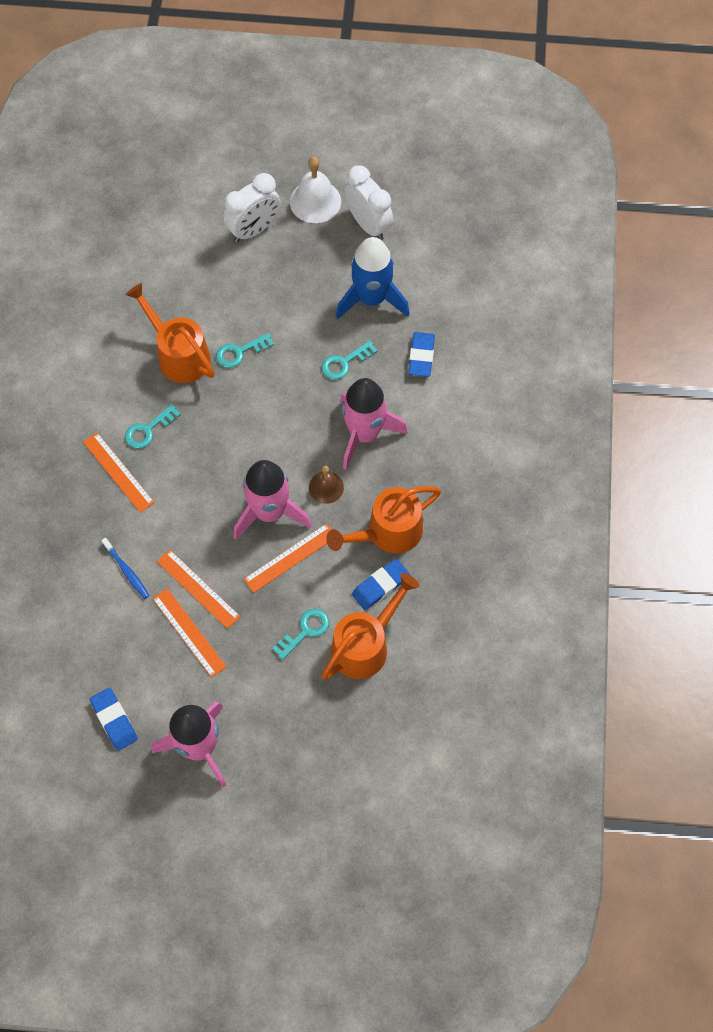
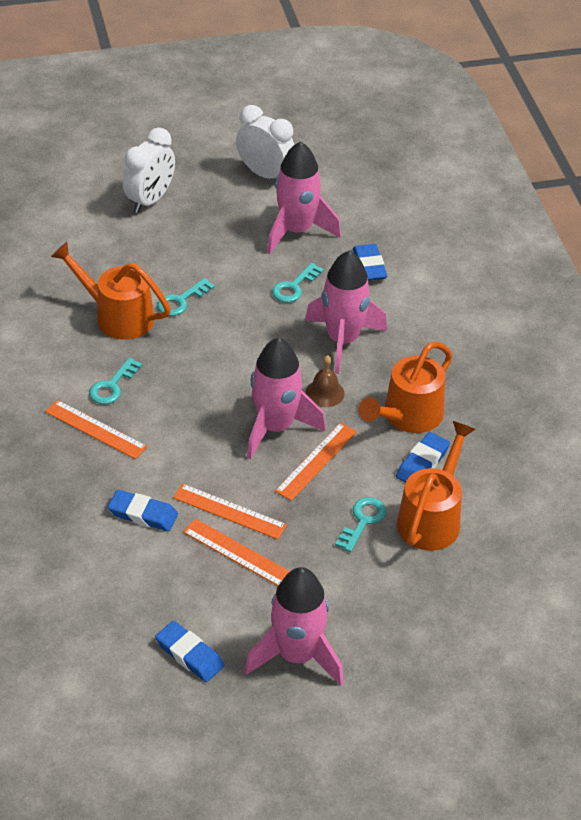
camera: 20 degrees left, 20 degrees down
(126, 571) = (143, 514): blue toothbrush -> blue eraser
(315, 201) = (202, 166): white bell -> none
(371, 299) = (296, 231): blue rocket -> pink rocket

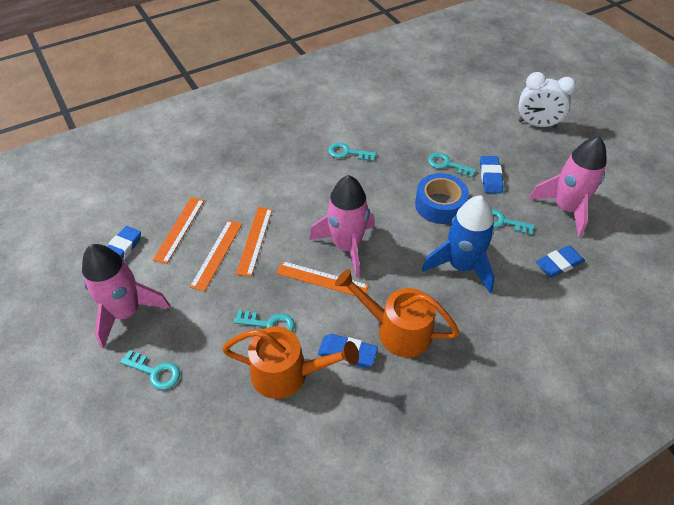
camera: 75 degrees right, 5 degrees up
(95, 429) = (305, 155): orange ruler -> orange ruler (179, 229)
(117, 316) = (413, 138): orange watering can -> none
(143, 514) = (238, 196): blue eraser -> blue eraser (490, 177)
(245, 328) = (440, 205): none -> blue tape
(265, 174) = (615, 175): white clock -> none
(325, 393) = (397, 268): brown bell -> none
(343, 340) = (461, 266): pink rocket -> blue rocket
(392, 635) = (155, 372): none -> turquoise key

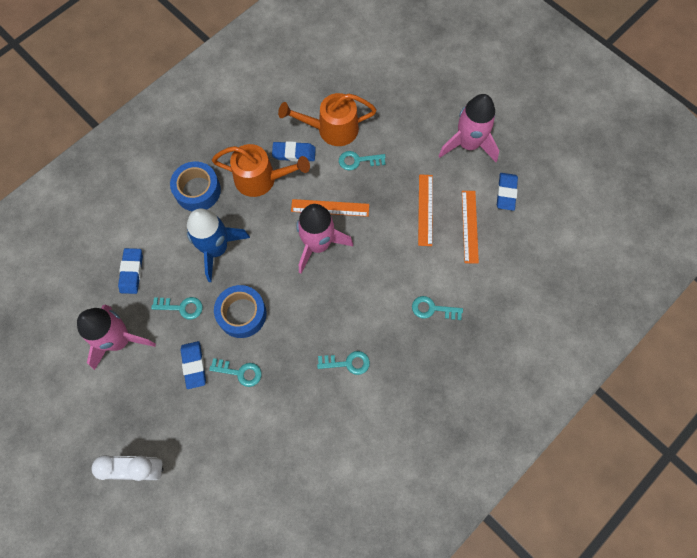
camera: 165 degrees right, 20 degrees up
(155, 372) = (423, 109): turquoise key -> turquoise key (432, 309)
(255, 240) = (399, 231): orange ruler -> none
(480, 334) = (197, 190): none -> blue tape
(559, 264) = (131, 272): blue eraser -> blue eraser turned 45 degrees counterclockwise

